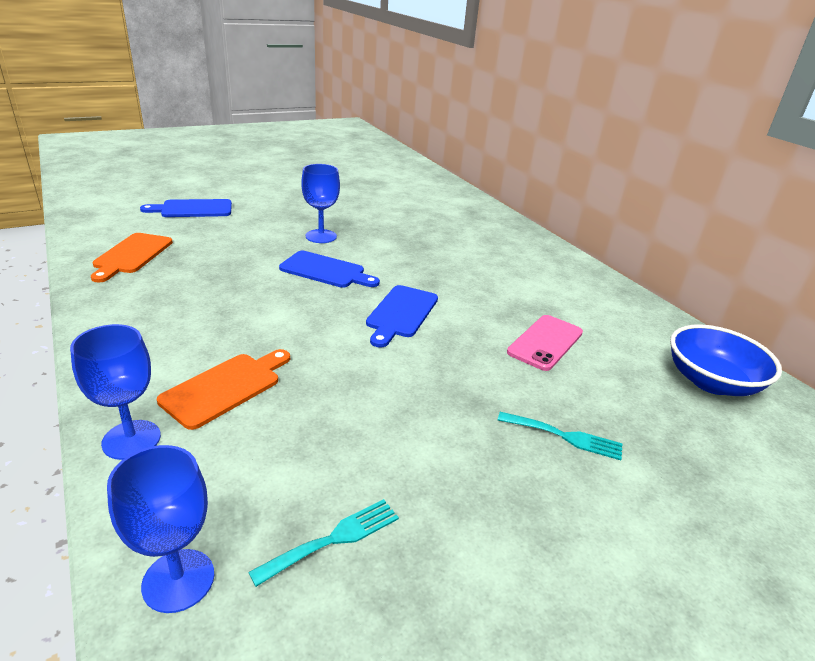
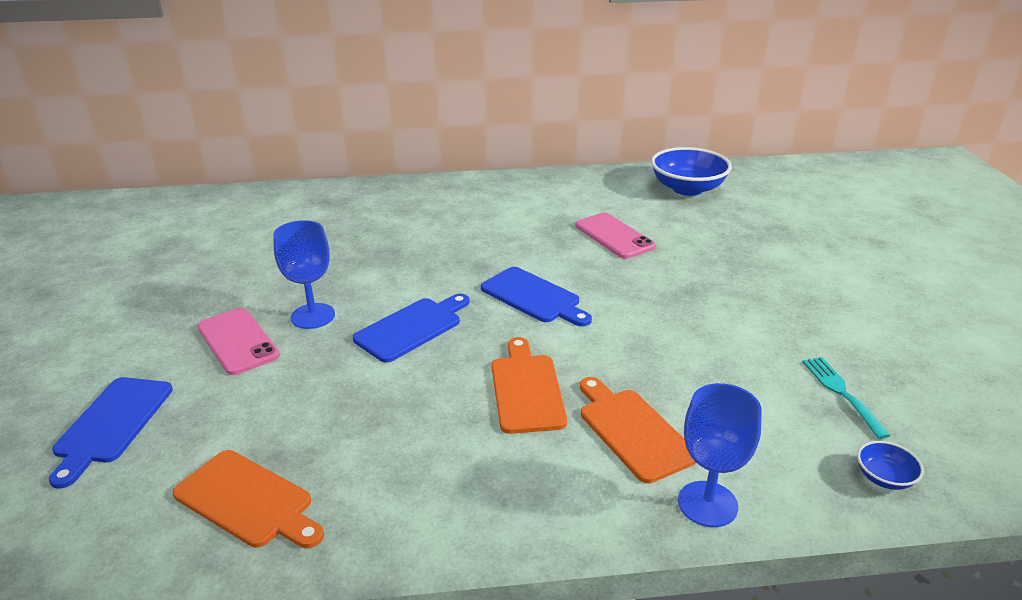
camera: 65 degrees left, 0 degrees up
(178, 580) = (884, 478): blue goblet -> blue bowl
(266, 328) = (526, 389): none -> orange cutting board
(281, 221) = (238, 341): none -> pink phone
(565, 436) = (739, 264): turquoise fork -> none

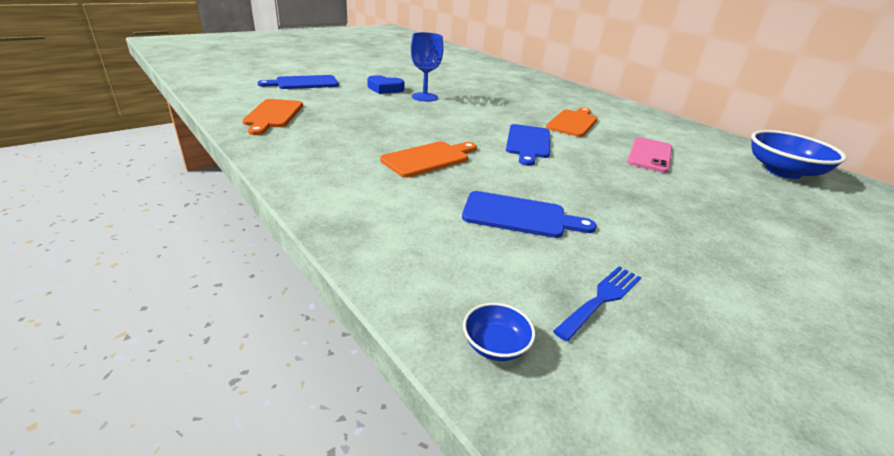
camera: 55 degrees right, 0 degrees up
(238, 341) = (385, 89): pink phone -> blue heart
(412, 328) = (446, 119): blue cutting board -> blue cutting board (519, 216)
(633, 431) = (426, 201): orange cutting board -> orange cutting board (573, 122)
(707, 504) = (372, 244): blue goblet -> none
(841, 392) = (601, 299): turquoise fork -> blue fork

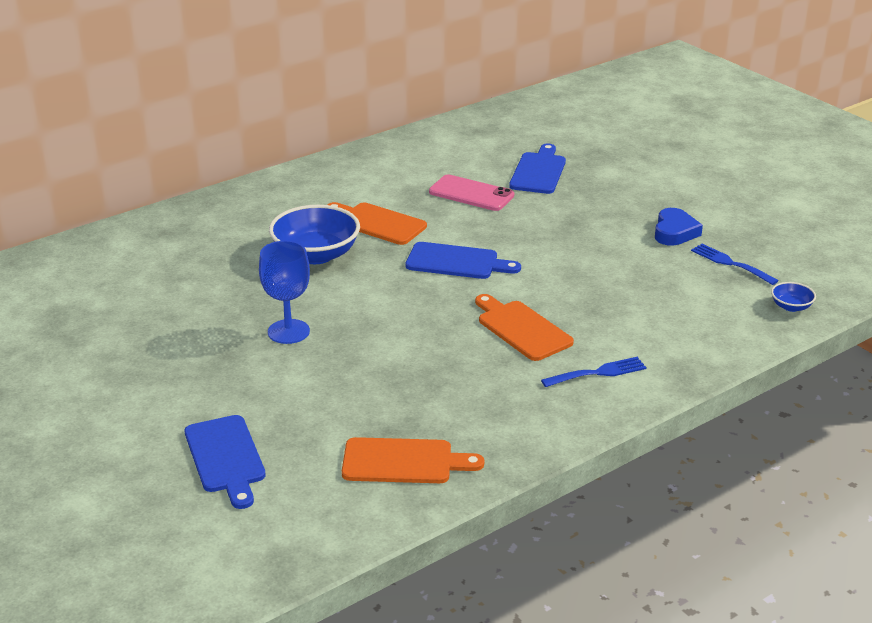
camera: 85 degrees left, 0 degrees up
(355, 184) = (598, 373): none -> blue fork
(385, 89) = (248, 370): blue heart -> blue heart (674, 232)
(519, 216) = (630, 284): blue cutting board -> blue cutting board (538, 172)
(782, 171) = (492, 134): blue bowl -> blue bowl (316, 255)

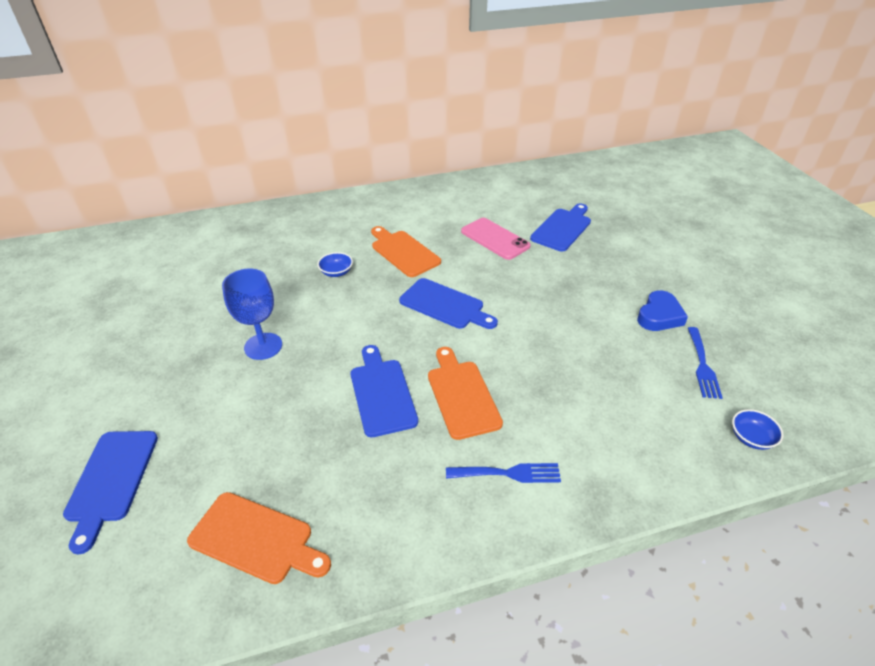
camera: 20 degrees right, 10 degrees up
(316, 255) = (336, 272): blue bowl -> blue bowl, size x0.46
(443, 343) = (382, 393): none -> blue cutting board
(730, 263) = (702, 365): blue fork -> blue fork turned 150 degrees counterclockwise

